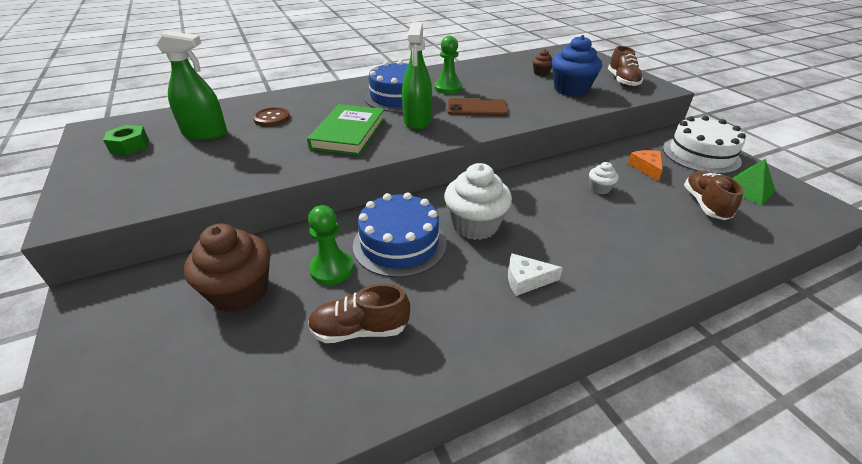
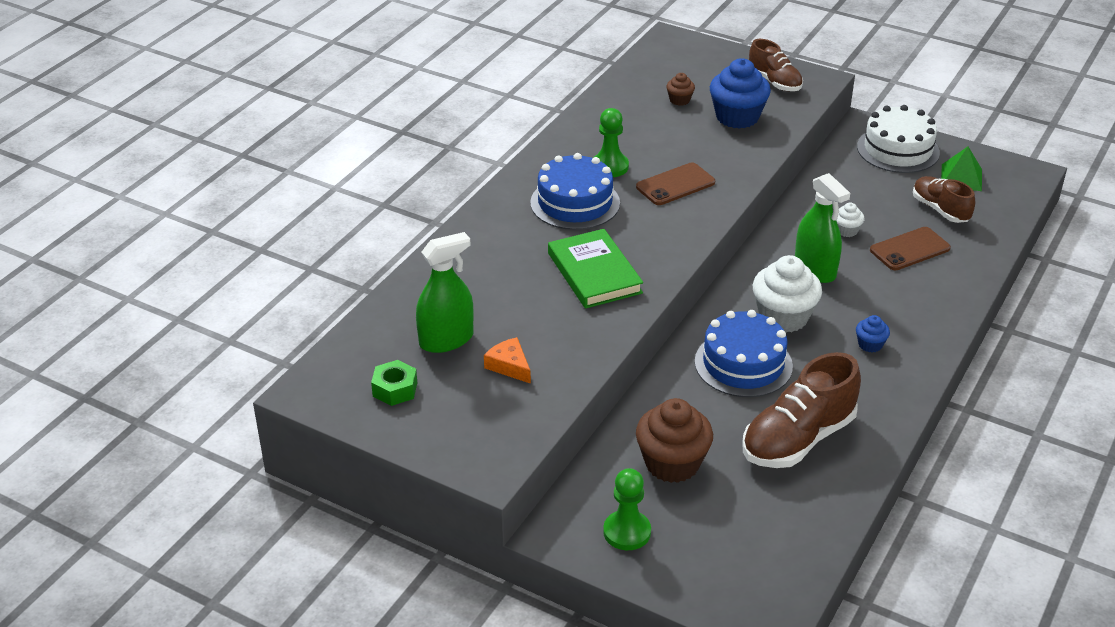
camera: 35 degrees left, 0 degrees up
(272, 118) = (484, 290): brown button -> none
(332, 269) = (718, 411): green pawn -> green pawn (627, 532)
(360, 330) = (798, 439): brown shoe -> brown shoe, size x1.63
(417, 121) = (639, 227): green spray bottle -> green spray bottle (815, 269)
(526, 280) = (870, 344): white cheese -> blue cupcake
(645, 221) = (909, 249): none -> brown phone
(646, 168) = (865, 187): orange cheese -> orange cheese (509, 366)

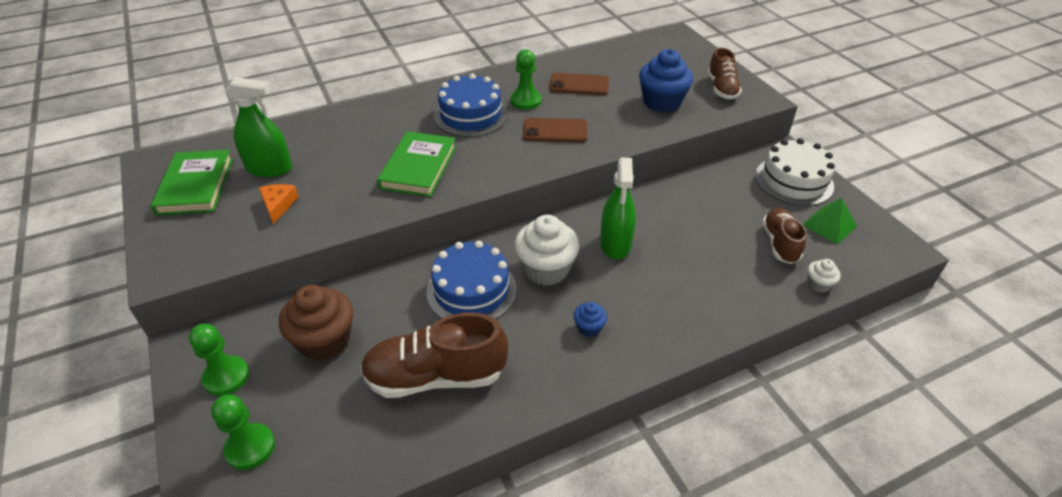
camera: 35 degrees right, 5 degrees up
(395, 389) = (196, 186): green nut -> green book
(679, 100) = (632, 76): brown cupcake -> none
(720, 562) = (250, 447): none -> green pawn
(846, 230) = (677, 225): white cupcake -> white cupcake (818, 284)
(909, 249) = (715, 264): brown phone -> brown phone (579, 85)

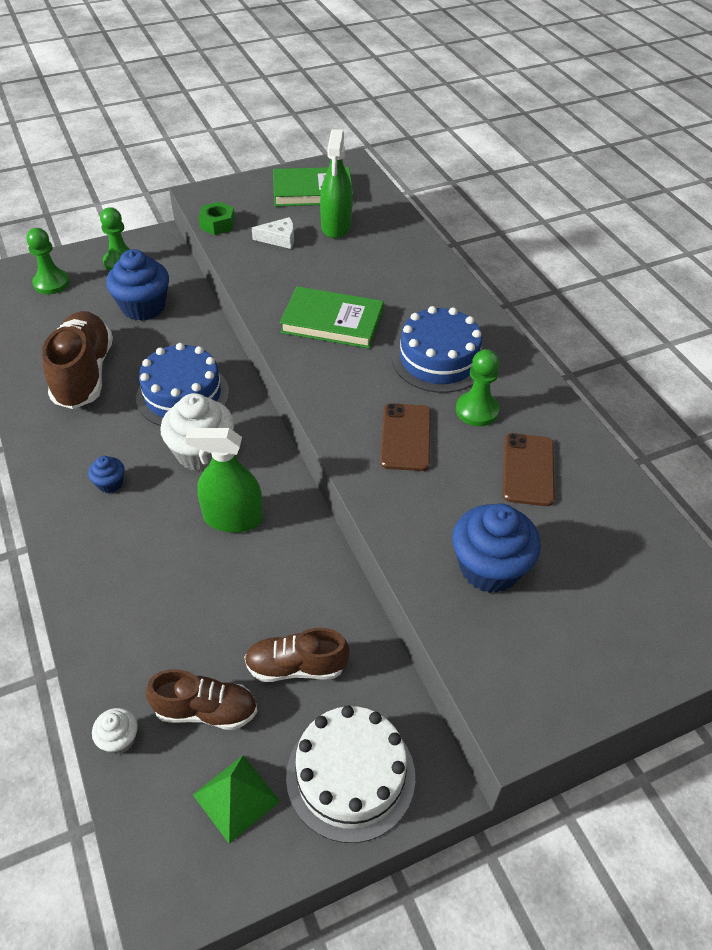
camera: 90 degrees right, 5 degrees up
(233, 253) = (217, 224): none -> green nut
(278, 205) = (279, 239): orange cheese -> white cheese
(324, 341) = (143, 307): brown cupcake -> blue cupcake
(721, 88) = (544, 665): brown shoe -> brown shoe (296, 666)

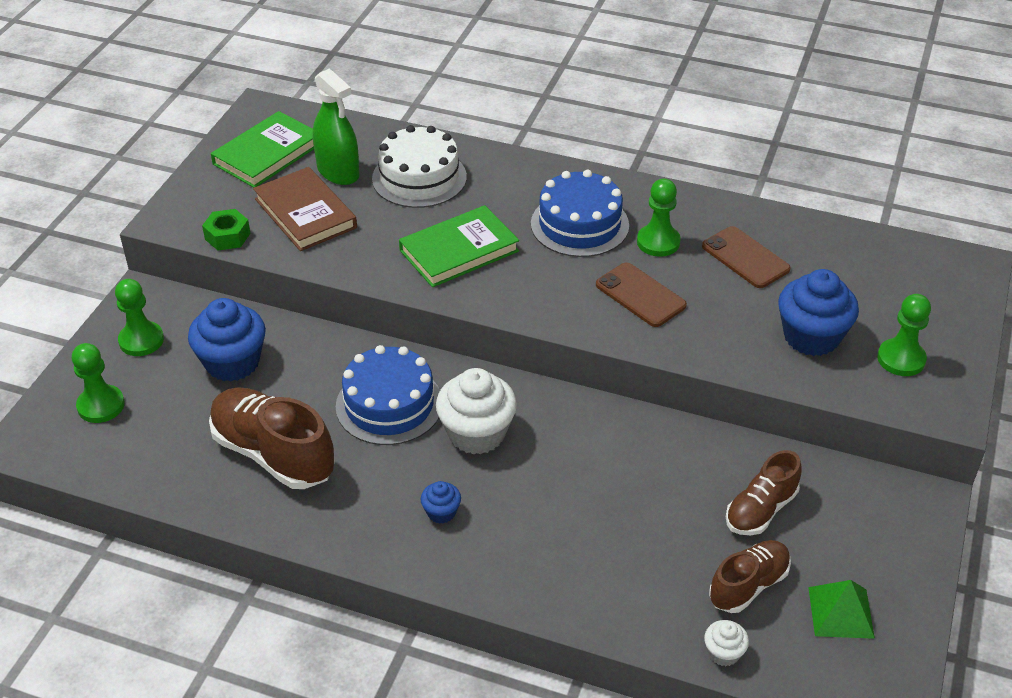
camera: 45 degrees left, 5 degrees down
(233, 518) = (574, 458): green spray bottle -> none
(279, 239) = (305, 213): white cheese -> brown book
(350, 775) = (881, 538): white cake -> white cake (419, 178)
(539, 647) = (901, 359): none -> green pawn

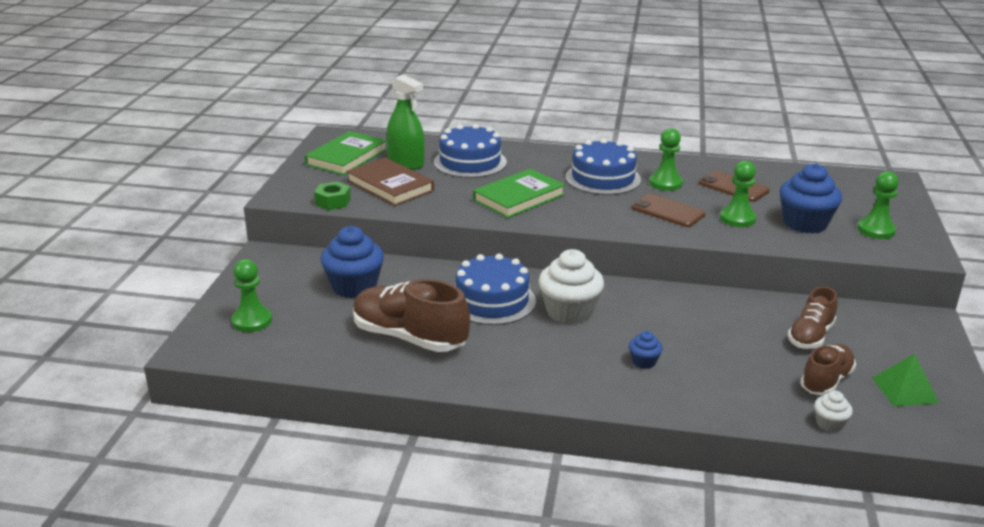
camera: 10 degrees left, 15 degrees down
(141, 340) = (273, 280): green pawn -> green pawn (737, 219)
(419, 178) = (470, 162): white cake -> blue cake
(441, 512) = (562, 360): blue cupcake -> blue cupcake (644, 362)

